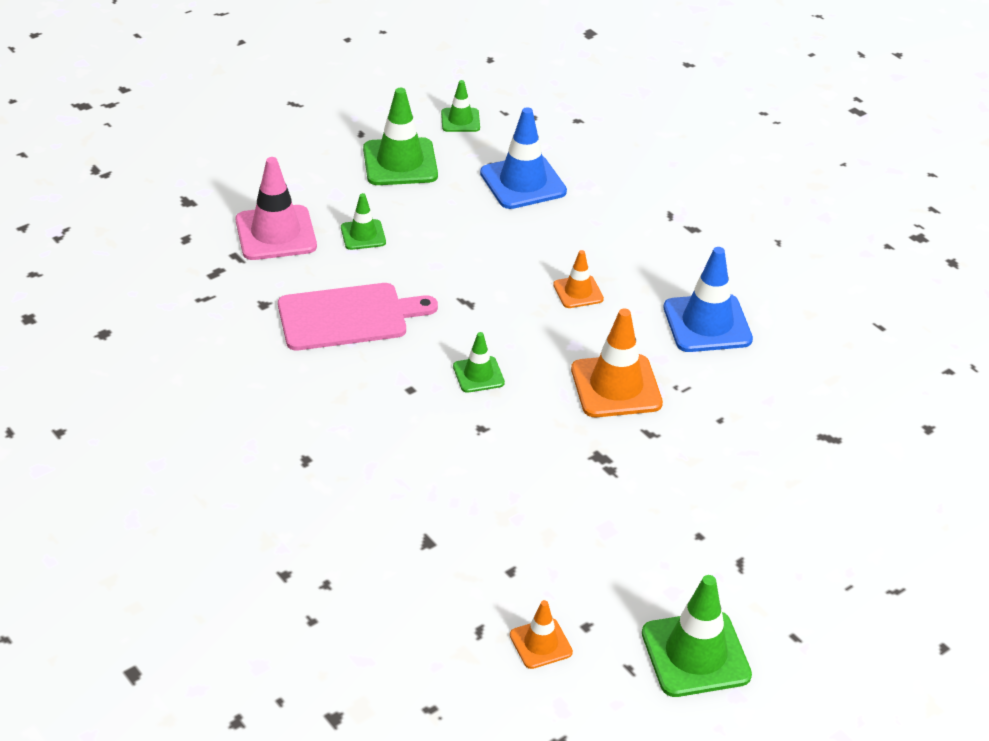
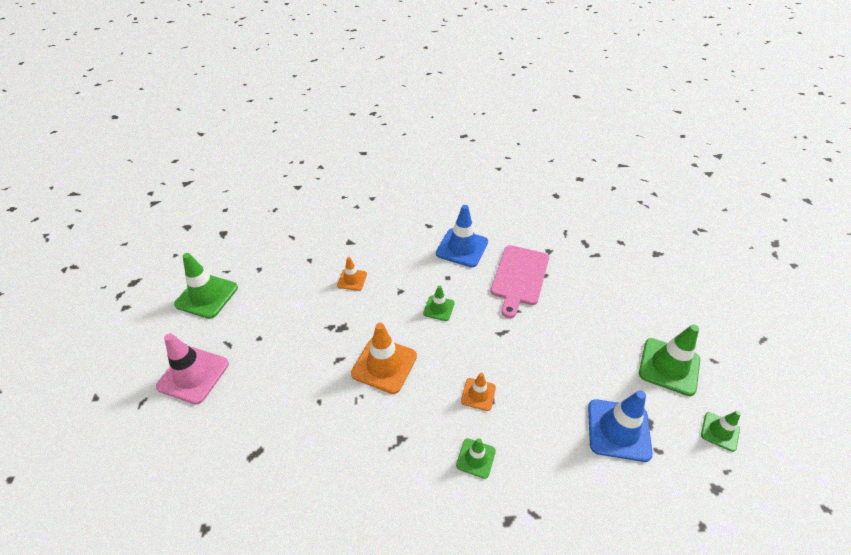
camera: 125 degrees right, 5 degrees up
(276, 233) = (610, 277): pink traffic cone -> pink traffic cone (193, 375)
(363, 235) = (592, 313): green traffic cone -> green traffic cone (475, 458)
(541, 644) = (266, 251): orange traffic cone -> orange traffic cone (352, 280)
(707, 324) = (400, 453): blue traffic cone -> blue traffic cone (462, 248)

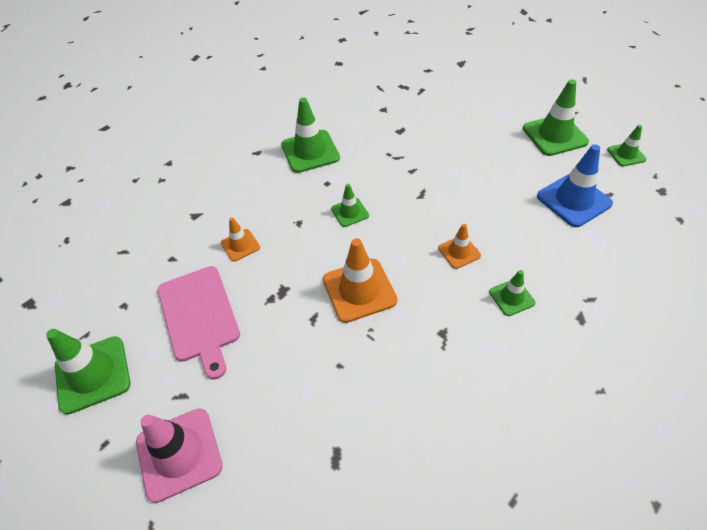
camera: 40 degrees left, 5 degrees up
(462, 248) = (310, 151): blue traffic cone -> green traffic cone
(519, 277) = (385, 144): pink cutting board -> pink cutting board (199, 316)

